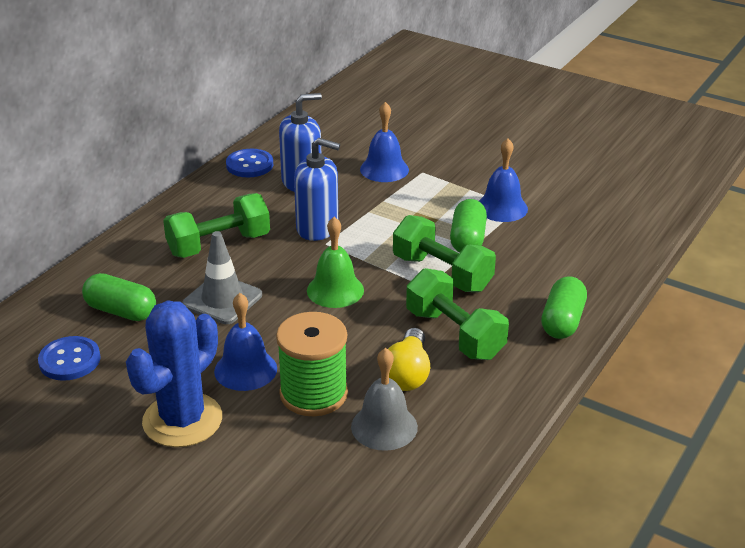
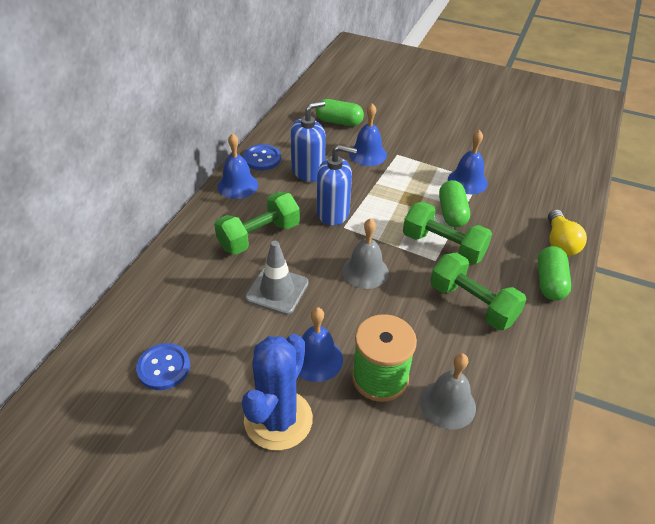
camera: 10 degrees left, 10 degrees up
(121, 311) = (195, 311): green capsule -> green capsule (339, 122)
(210, 191) = (237, 185): none -> blue bell
(335, 290) = (365, 271): green bell -> grey bell
(407, 374) = (448, 348): yellow light bulb -> yellow light bulb (560, 243)

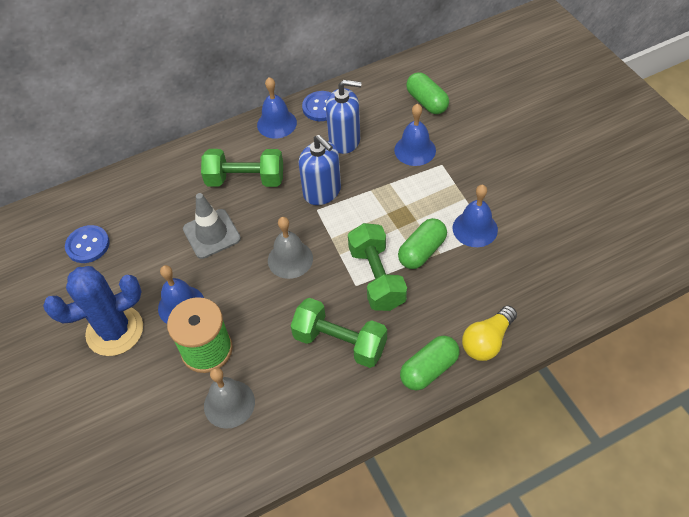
camera: 45 degrees right, 10 degrees up
(472, 304) = (340, 342): green dumbbell -> green dumbbell turned 60 degrees counterclockwise

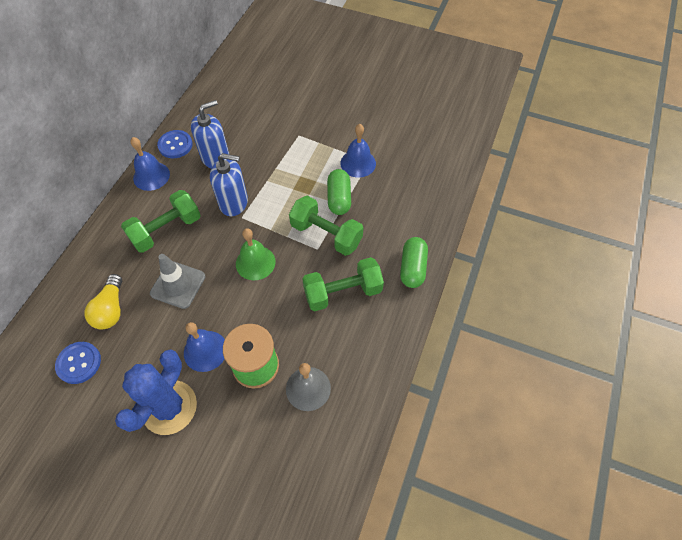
camera: 45 degrees left, 5 degrees up
(290, 259) = (255, 262): grey bell -> green bell
(415, 150) = (271, 136): blue bell -> none
(426, 102) = (249, 100): green capsule -> none
(487, 341) = (429, 226): yellow light bulb -> yellow light bulb (111, 309)

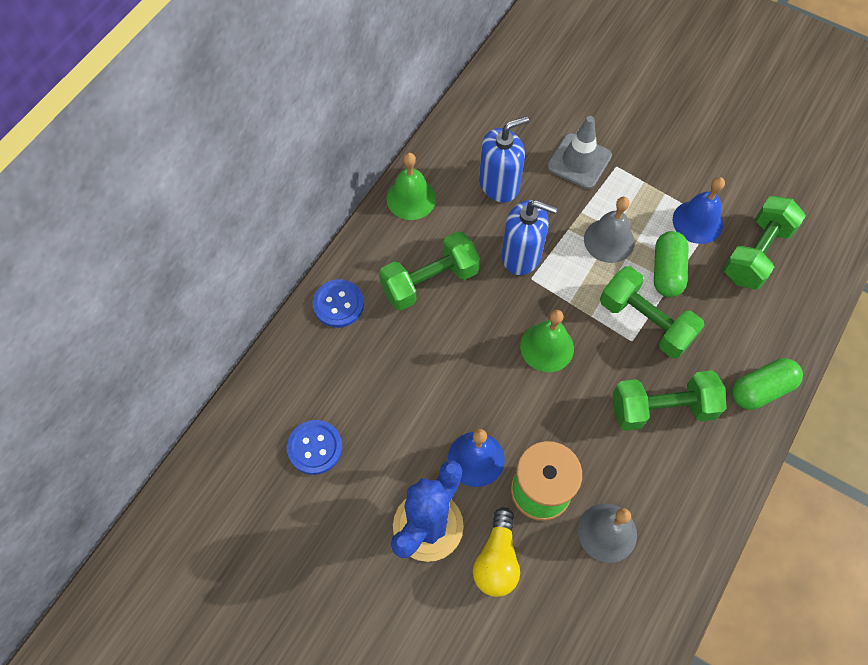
camera: 10 degrees right, 5 degrees up
(111, 309) = (355, 382): yellow light bulb -> yellow light bulb (497, 560)
(151, 176) = (411, 198): blue bell -> green bell
(175, 145) = (444, 157): blue button -> blue button (338, 304)
(178, 285) = (443, 362): grey traffic cone -> grey traffic cone (579, 161)
(296, 184) = (609, 240): none -> grey bell
(400, 178) = (756, 253): none -> green dumbbell
(412, 268) = (761, 389): green capsule -> green capsule turned 45 degrees clockwise

